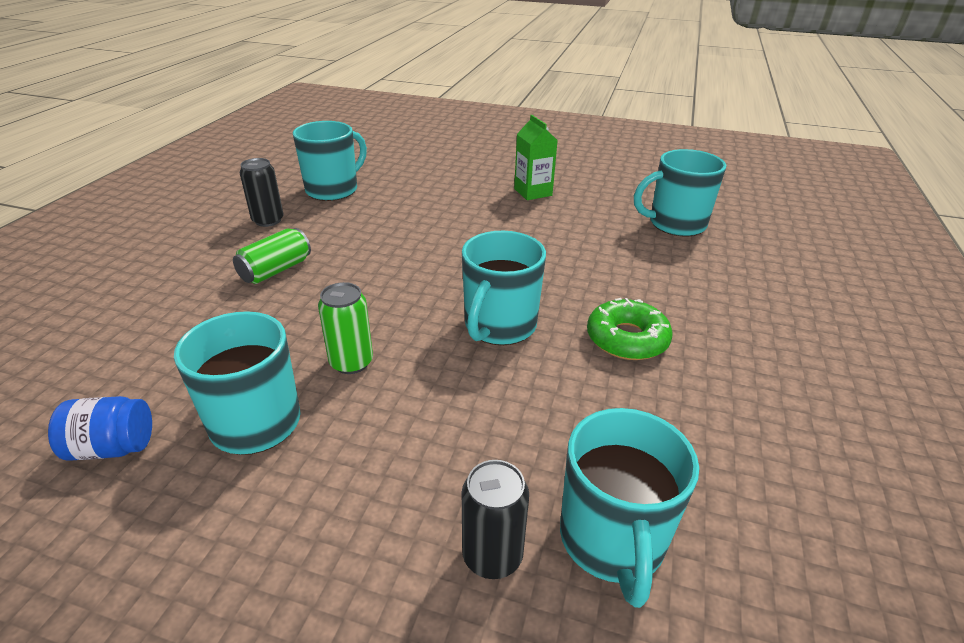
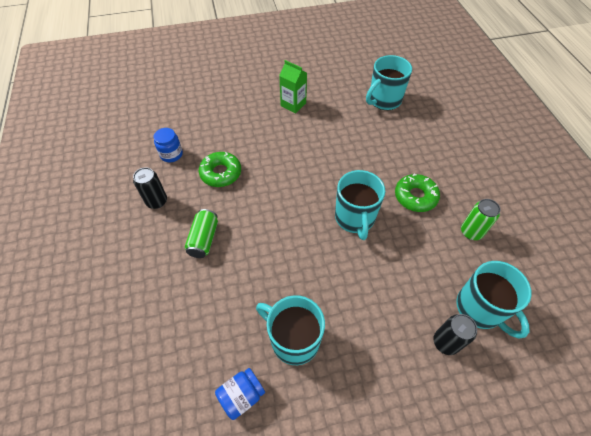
camera: 30 degrees left, 20 degrees up
(333, 190) = (171, 154): turquoise mug -> blue jar
(351, 362) = (306, 280): green can -> green can (471, 232)
(369, 222) = (221, 173): none -> green donut

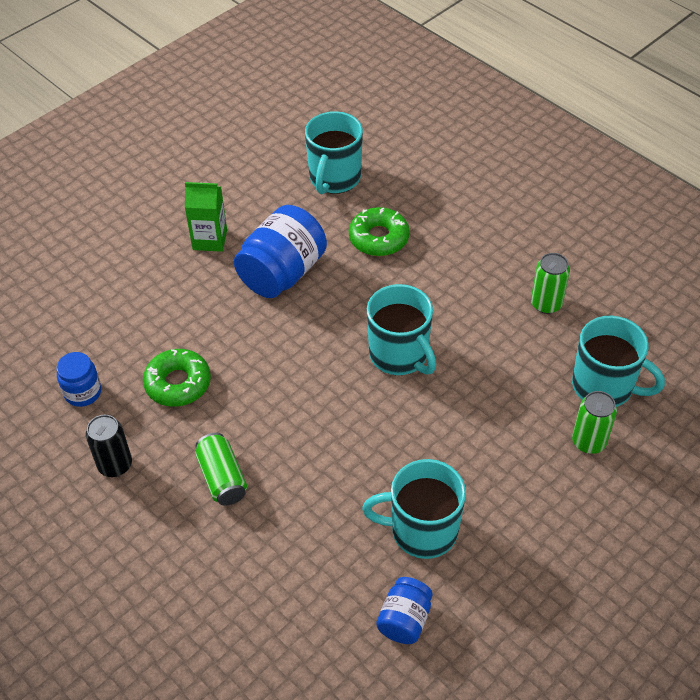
camera: 30 degrees left, 5 degrees down
(319, 139) = (282, 273): none -> blue jar
(415, 196) = (456, 292): green donut -> green donut (379, 238)
(445, 342) = (588, 442): black can -> green can

